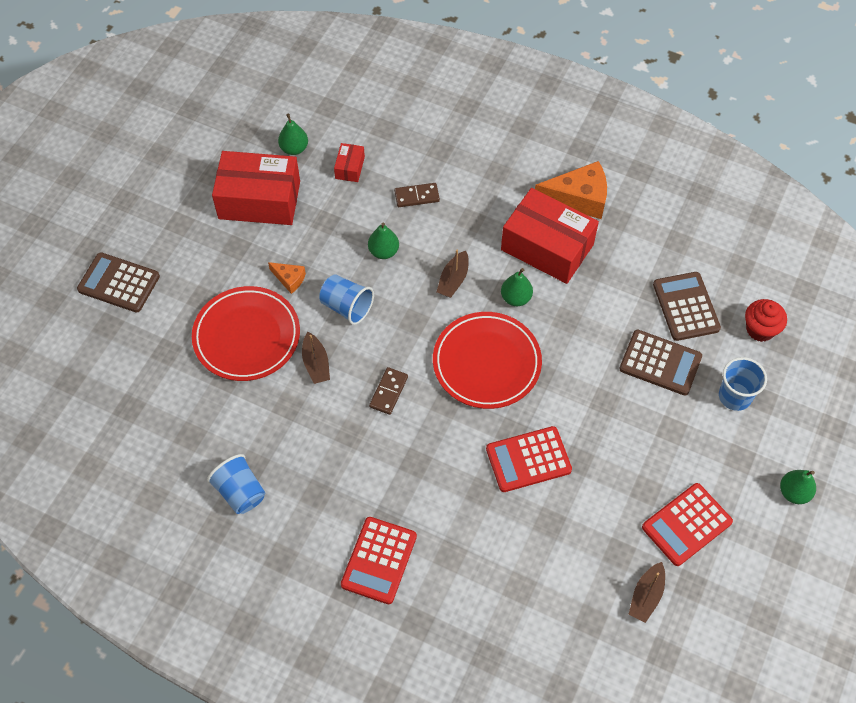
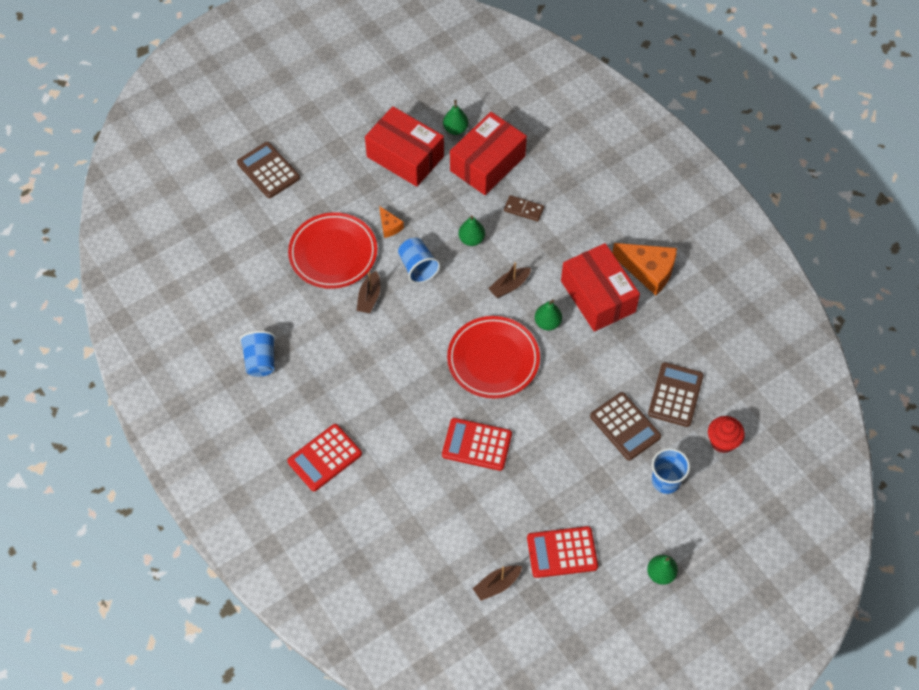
camera: 30 degrees right, 0 degrees up
(350, 168) = (487, 163): red box -> red box, size x2.28
(389, 392) = (408, 344): brown domino -> none

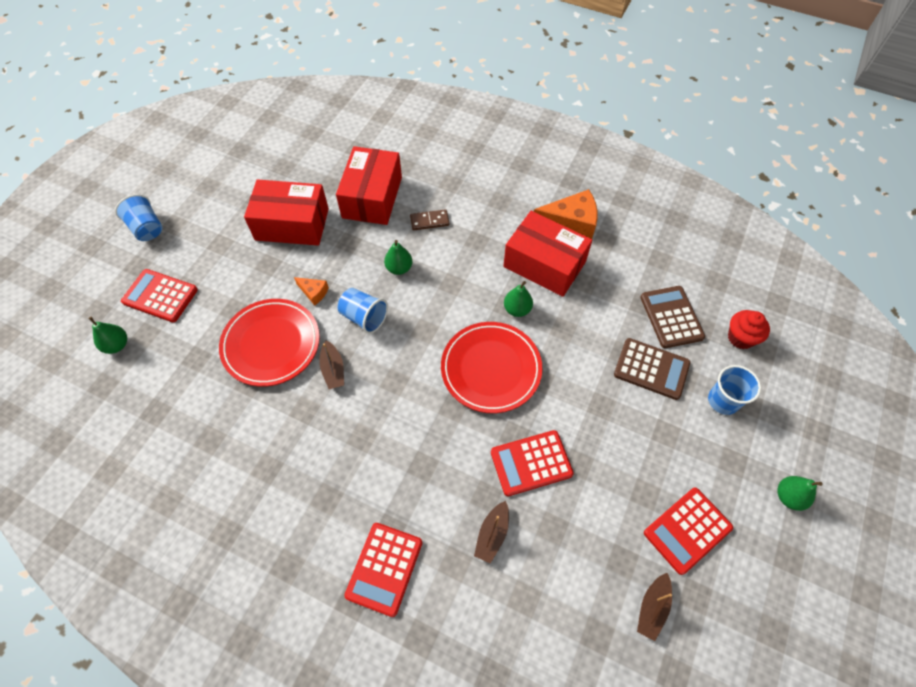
camera: 30 degrees left, 0 degrees up
(260, 361) = (252, 496): blue cup -> blue cup (147, 228)
(268, 170) = (160, 296): brown calculator -> red calculator
(455, 129) = (325, 182): green pear -> green pear (117, 345)
(509, 286) = (461, 293): brown boat -> brown boat (492, 534)

